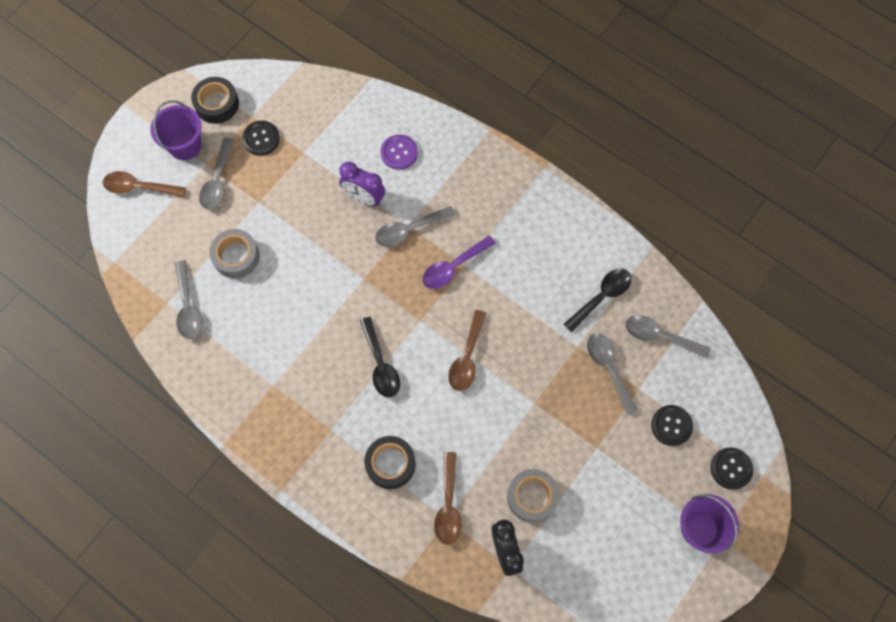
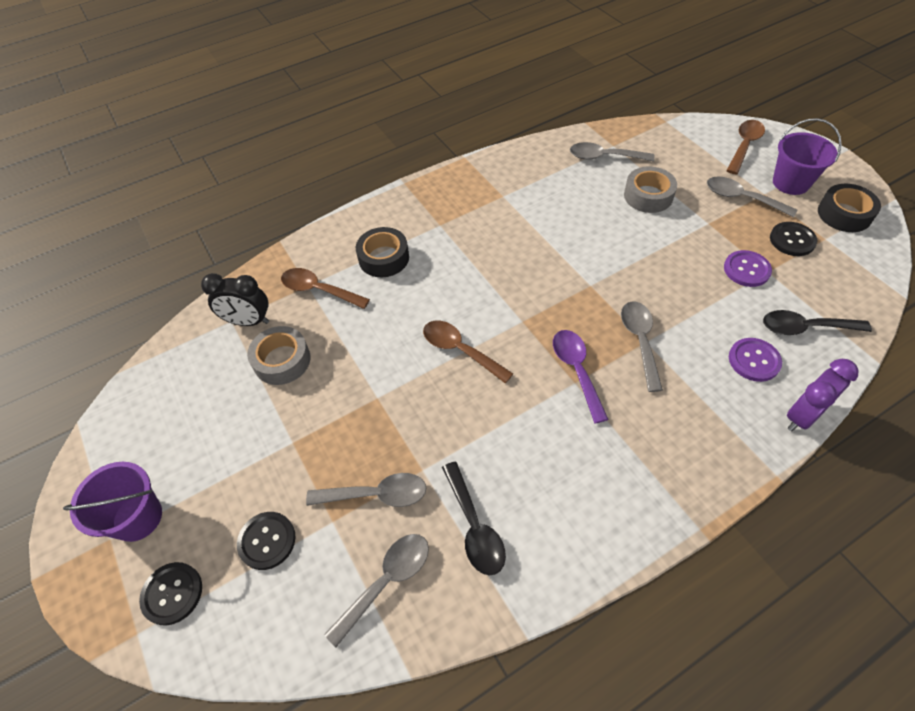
camera: 115 degrees right, 15 degrees down
(307, 167) = (746, 269): none -> purple button
(364, 198) = (694, 310): purple clock -> purple clock (802, 416)
(381, 364) = (487, 275): black spoon -> black spoon (805, 328)

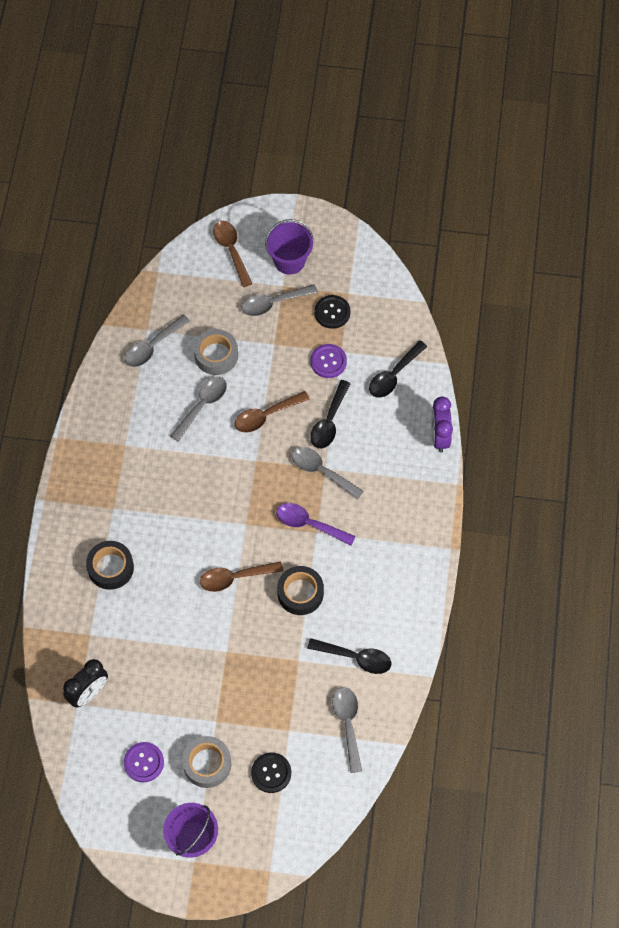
camera: 55 degrees left, 10 degrees up
(172, 593) = (261, 841): black button -> none
(282, 360) = (144, 690): grey tape -> grey tape (207, 764)
(319, 290) = (101, 630): brown spoon -> brown spoon (266, 416)
(376, 494) = (292, 696): grey spoon -> grey spoon (202, 405)
(694, 311) = (329, 421): none -> black spoon
(754, 360) = (388, 424): purple button -> purple button (144, 762)
(844, 214) = (342, 261): black tape -> black tape (300, 593)

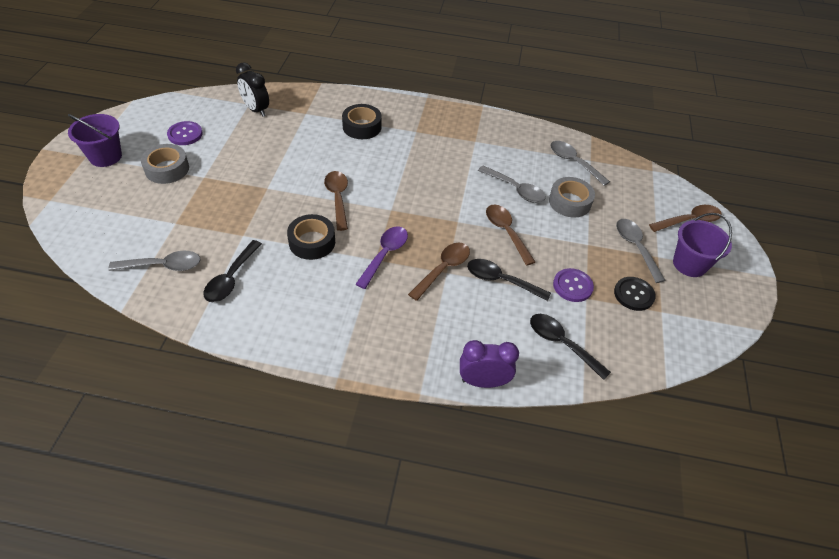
camera: 90 degrees right, 15 degrees down
(271, 773) = (140, 208): black button -> none
(321, 471) = (443, 269): grey spoon -> brown spoon

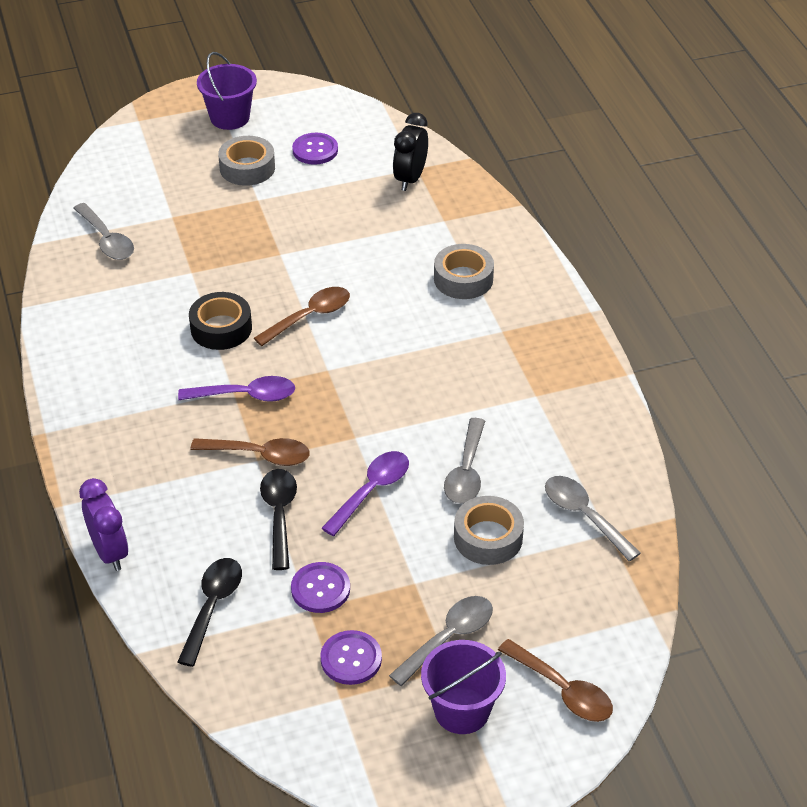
camera: 65 degrees right, 5 degrees down
(231, 278) = (124, 294): black spoon -> none
(362, 127) = (463, 279): black tape -> grey tape
(506, 232) = (371, 491): brown spoon -> purple spoon
(573, 162) = (584, 516): grey spoon -> grey spoon turned 60 degrees counterclockwise
(634, 294) = (351, 659): black button -> purple button

